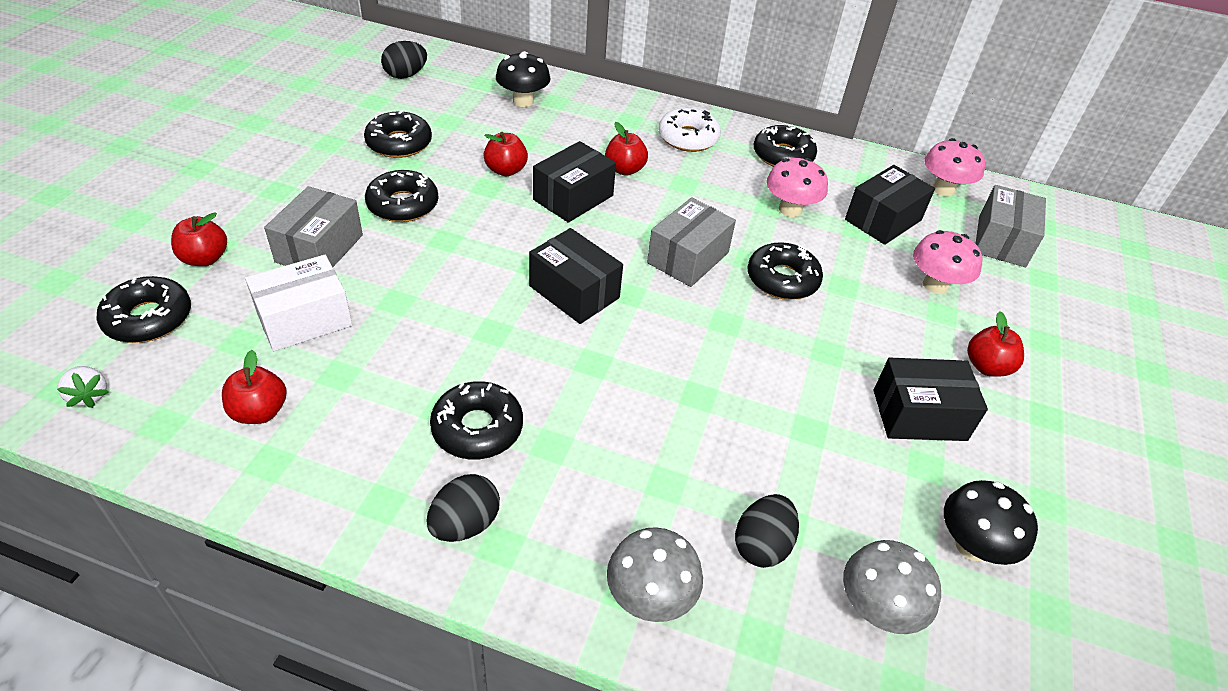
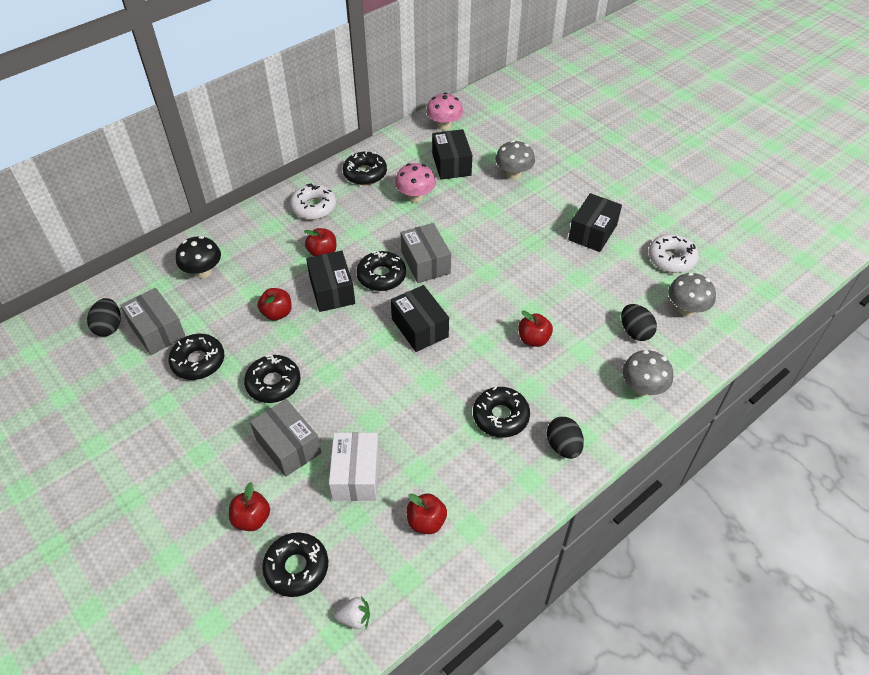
camera: 55 degrees left, 5 degrees up
(574, 292) = (420, 328): black box -> black box turned 75 degrees clockwise
(782, 279) = (470, 231): black donut -> black donut (381, 276)
(935, 285) = (513, 174): pink mushroom -> grey mushroom
(972, 546) = (671, 258): black mushroom -> white donut
(987, 367) = (578, 190): red apple -> red apple (533, 339)
(1001, 241) = (499, 130): grey box -> grey box (157, 330)

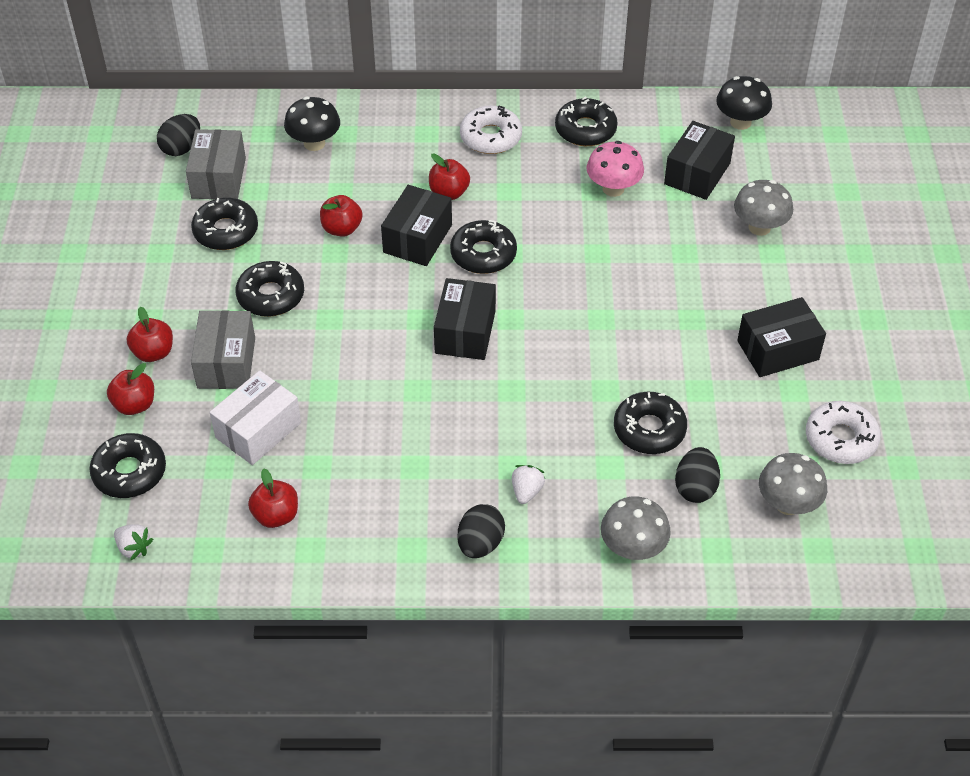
camera: 40 degrees right, 0 degrees up
(425, 262) = (545, 268): grey box -> none
(444, 126) = (740, 122): pink mushroom -> black mushroom
(500, 416) = (450, 472): black donut -> black donut (649, 429)
(533, 339) = (571, 421): red apple -> red apple (153, 352)
(554, 396) = (526, 491): none -> white strawberry

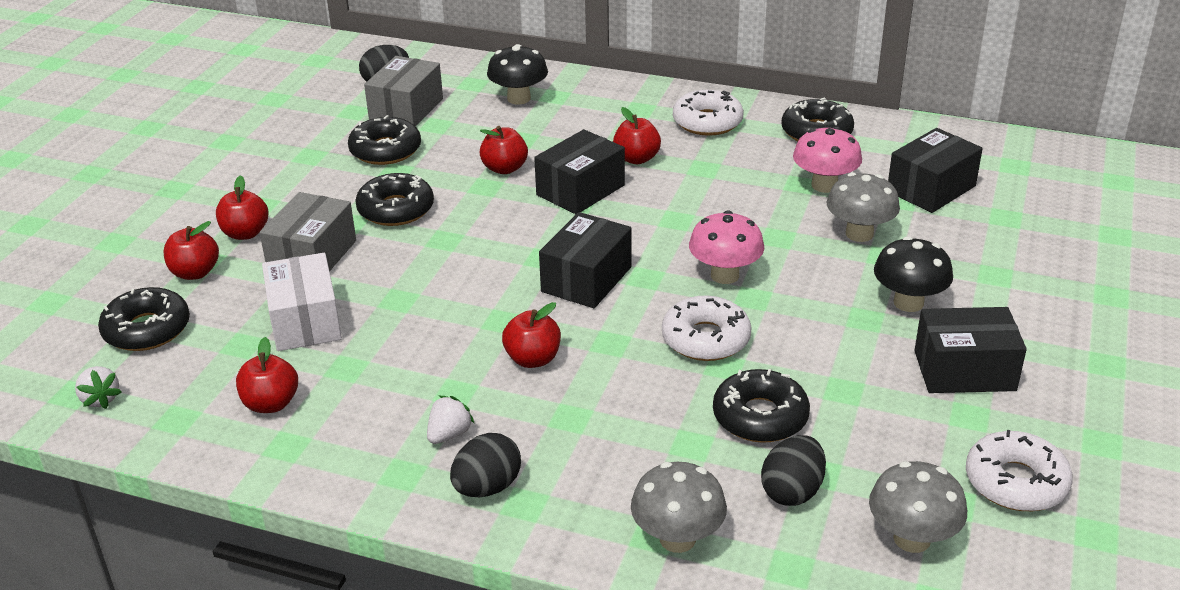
camera: 20 degrees right, 15 degrees down
(258, 430) = (305, 321): white box -> white box turned 75 degrees counterclockwise
(459, 420) = (533, 359): none -> red apple
(483, 254) = (645, 215): black donut -> none
(526, 491) = (574, 446): white strawberry -> white strawberry (449, 434)
(571, 302) = (725, 275): none -> pink mushroom
(582, 368) = (705, 339): none -> white donut
(740, 122) = (1003, 153): black mushroom -> black mushroom (908, 303)
(759, 227) = (988, 248): grey mushroom -> grey mushroom (859, 234)

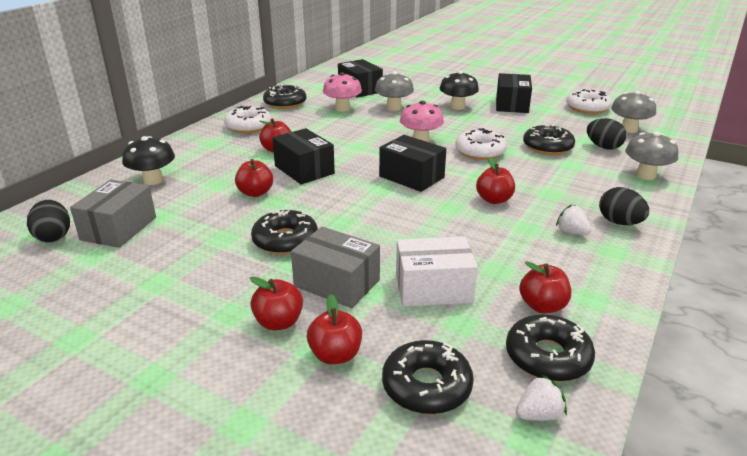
camera: 80 degrees left, 5 degrees down
(385, 150) = (183, 241): black donut -> black donut (547, 357)
(406, 109) = (119, 228): grey box -> grey box turned 75 degrees clockwise

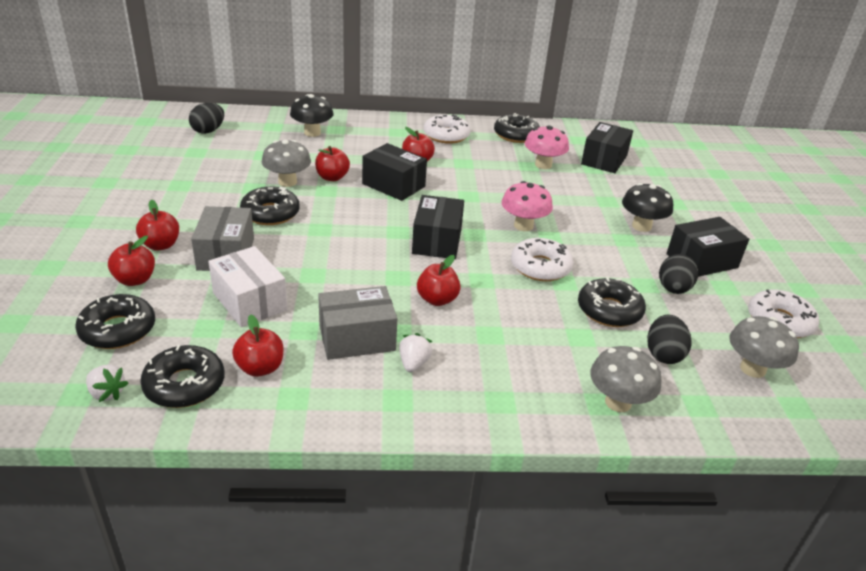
camera: 55 degrees right, 5 degrees up
(119, 228) = (235, 147): grey box -> grey box (357, 338)
(304, 170) = (393, 185): black box -> black box turned 75 degrees counterclockwise
(393, 108) = (584, 190): grey mushroom -> grey mushroom (287, 182)
(619, 222) = (466, 396): black egg -> black egg (673, 289)

